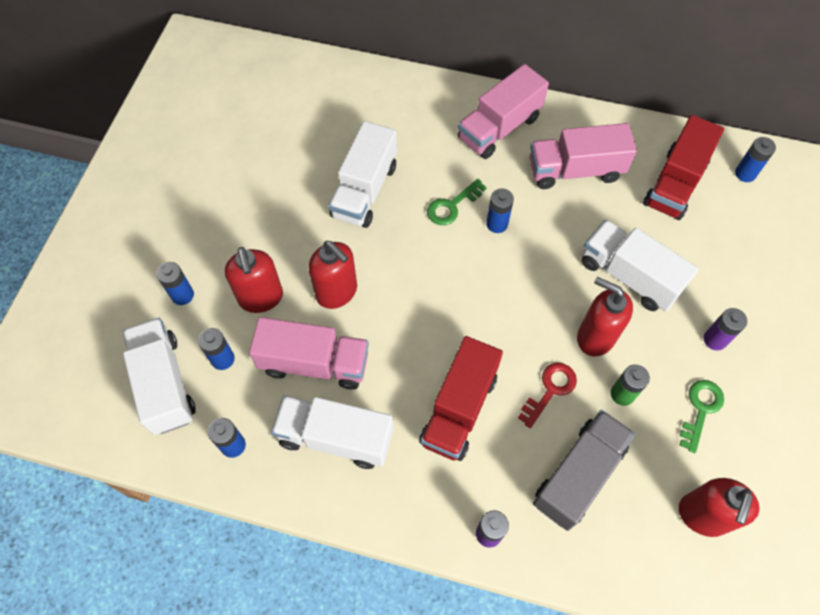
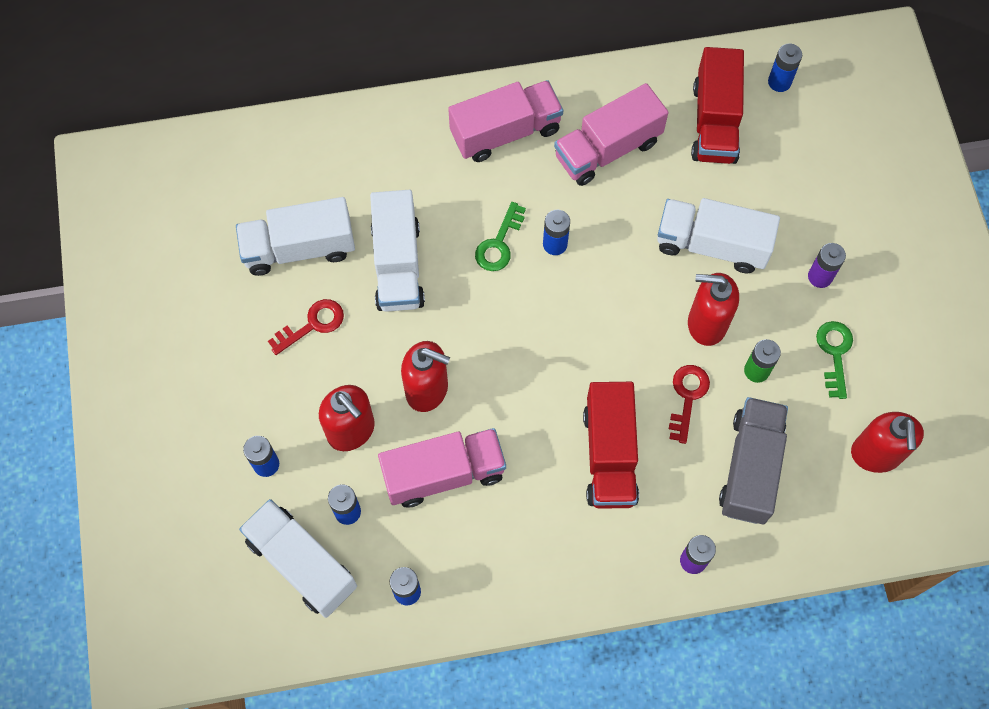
camera: 25 degrees left, 5 degrees up
(276, 207) = (312, 324): none -> red key
(335, 437) = (504, 537): white truck -> white truck (299, 248)
(499, 128) = (505, 132): pink truck -> pink truck turned 135 degrees counterclockwise

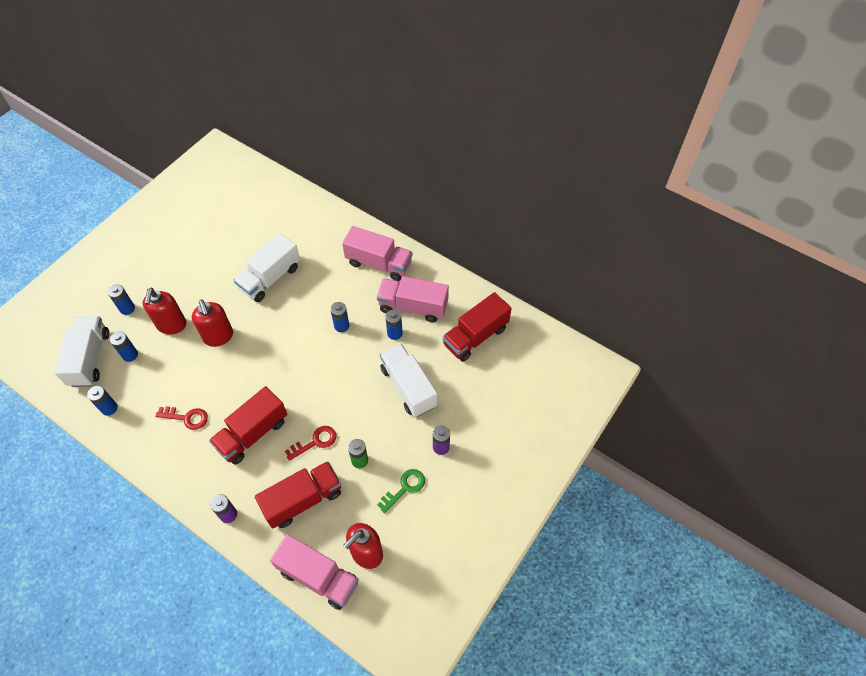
camera: 45 degrees right, 10 degrees down
(299, 248) = (243, 239): white truck -> none
(312, 324) = (210, 272): red key -> red key (186, 418)
(444, 474) = (182, 376): pink truck -> pink truck (318, 577)
(499, 243) = (319, 305): green key -> none
(706, 324) = (363, 418): red soap dispenser -> none
(750, 468) = (303, 500): grey truck -> red truck
(779, 82) = (528, 345): blue battery -> blue battery (394, 333)

